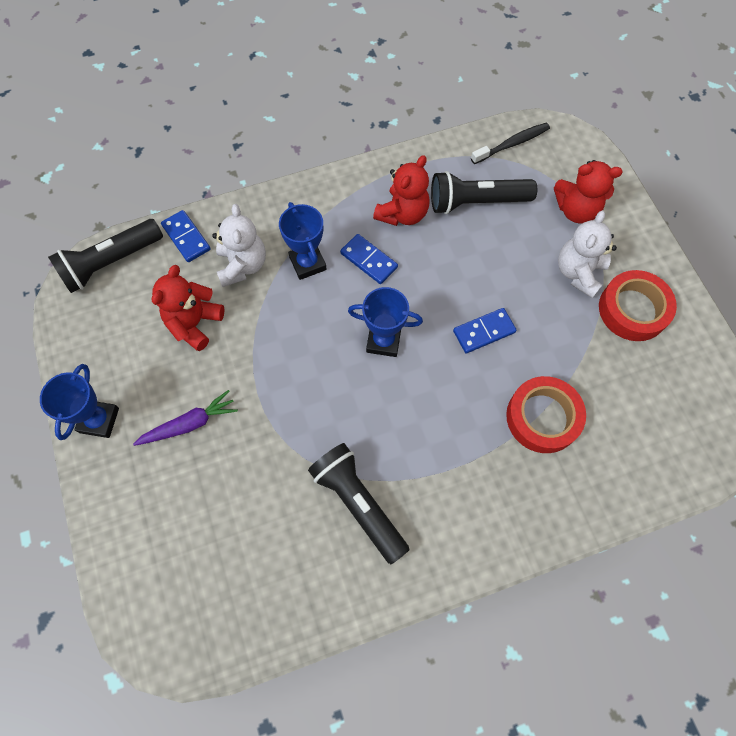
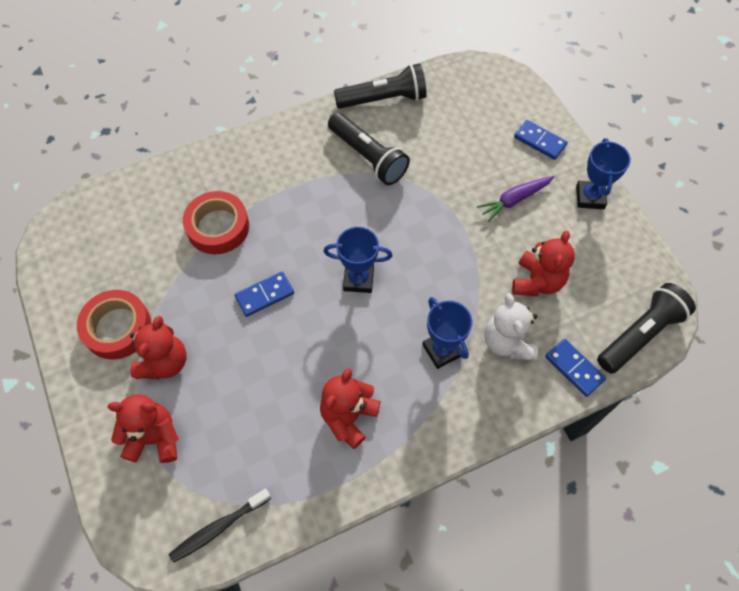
camera: 175 degrees right, 5 degrees down
(369, 260) = (380, 358): blue domino -> blue domino (539, 141)
(476, 202) = (266, 439): black flashlight -> black flashlight (383, 99)
(578, 272) = (164, 362): white teddy bear -> red teddy bear

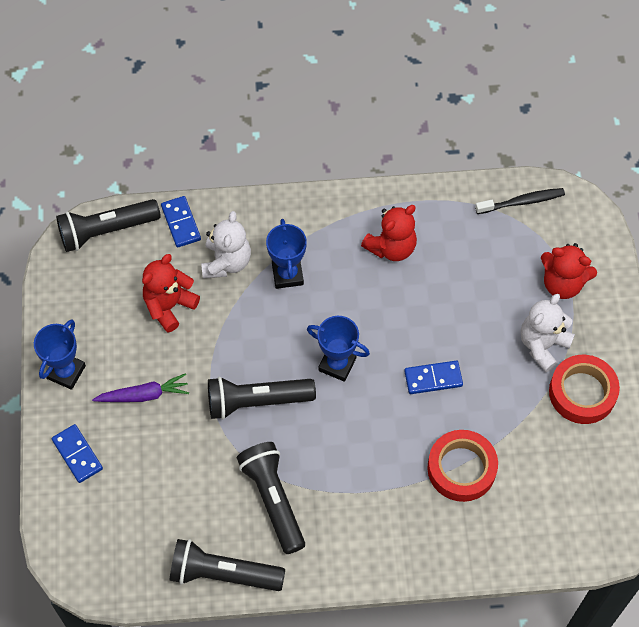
camera: 160 degrees left, 0 degrees up
(164, 362) = (542, 345): red teddy bear -> white teddy bear
(416, 225) = (257, 401): none -> black flashlight

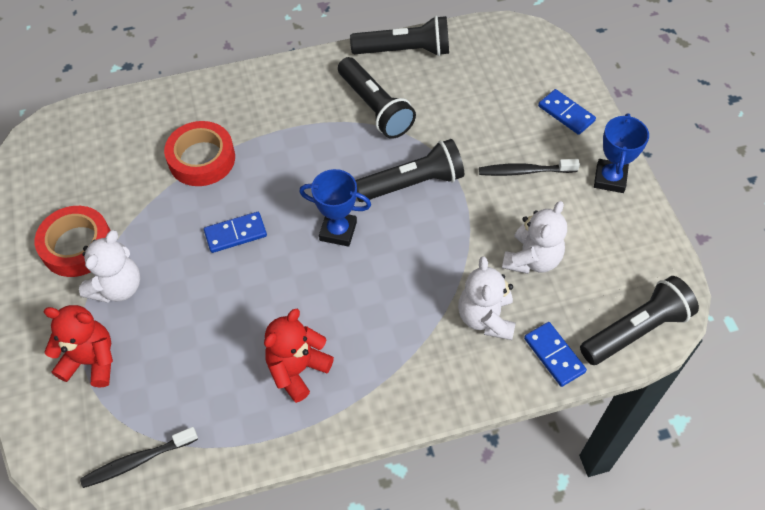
camera: 170 degrees right, 5 degrees down
(144, 395) = (525, 171): purple carrot -> black toothbrush
(169, 306) = (532, 259): red teddy bear -> white teddy bear
(287, 274) = (412, 316): blue trophy -> none

